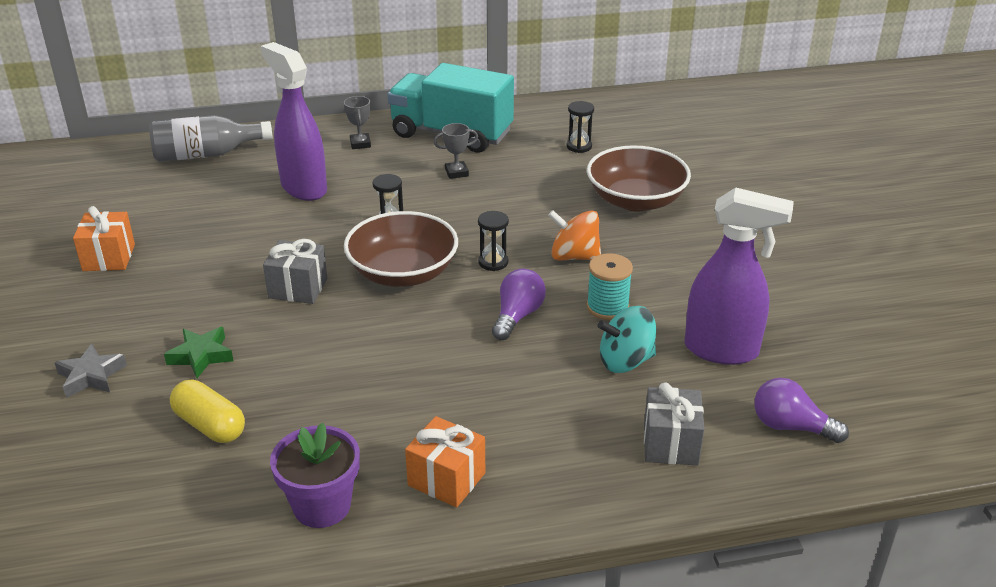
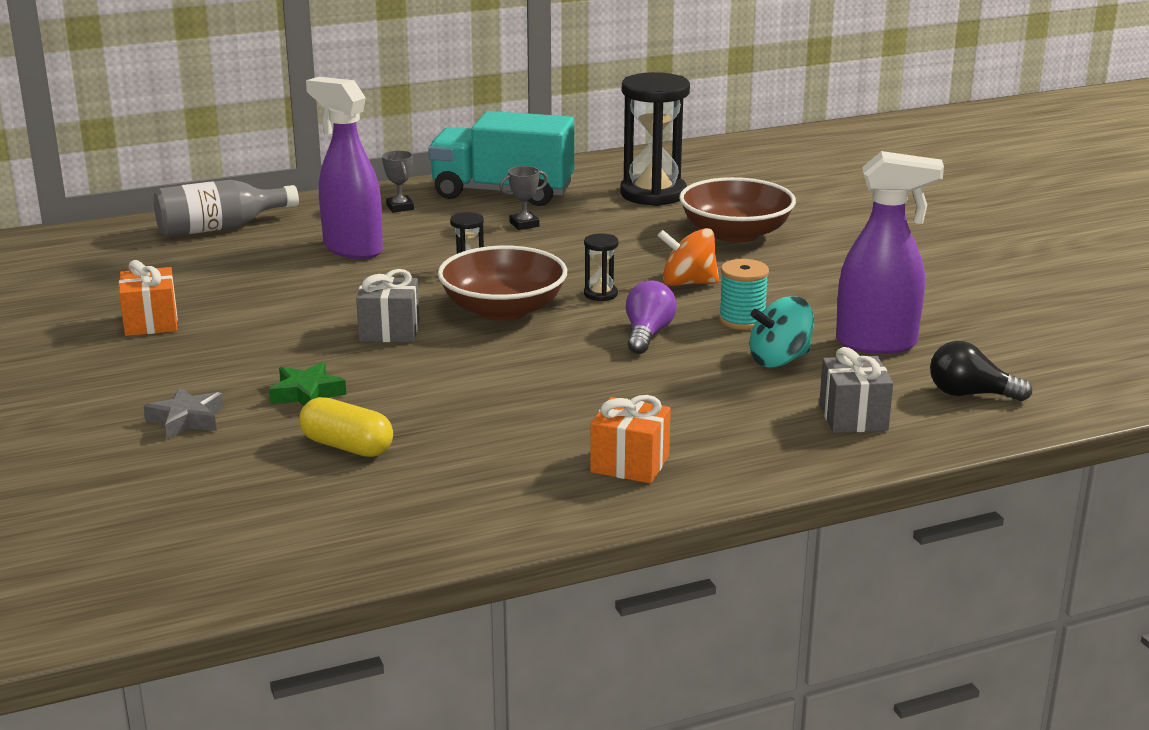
camera: 10 degrees left, 10 degrees down
(322, 506) = (505, 496): purple flower pot -> none
(579, 146) = (653, 194): black hourglass -> black hourglass, size x2.27
(791, 426) = (970, 394): purple light bulb -> black light bulb

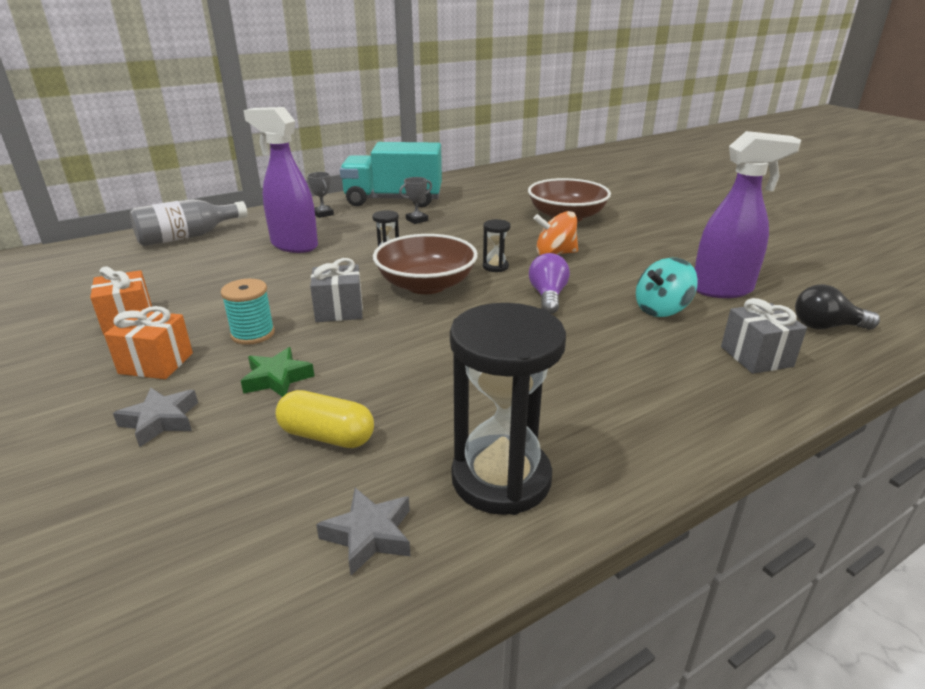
camera: 10 degrees left, 5 degrees up
(367, 519) = (369, 535): none -> grey star
(630, 464) = (602, 427): orange gift -> orange gift (156, 363)
(653, 194) = (496, 195): black hourglass -> black hourglass (501, 478)
(742, 320) = (611, 279): turquoise spool -> turquoise spool (253, 334)

